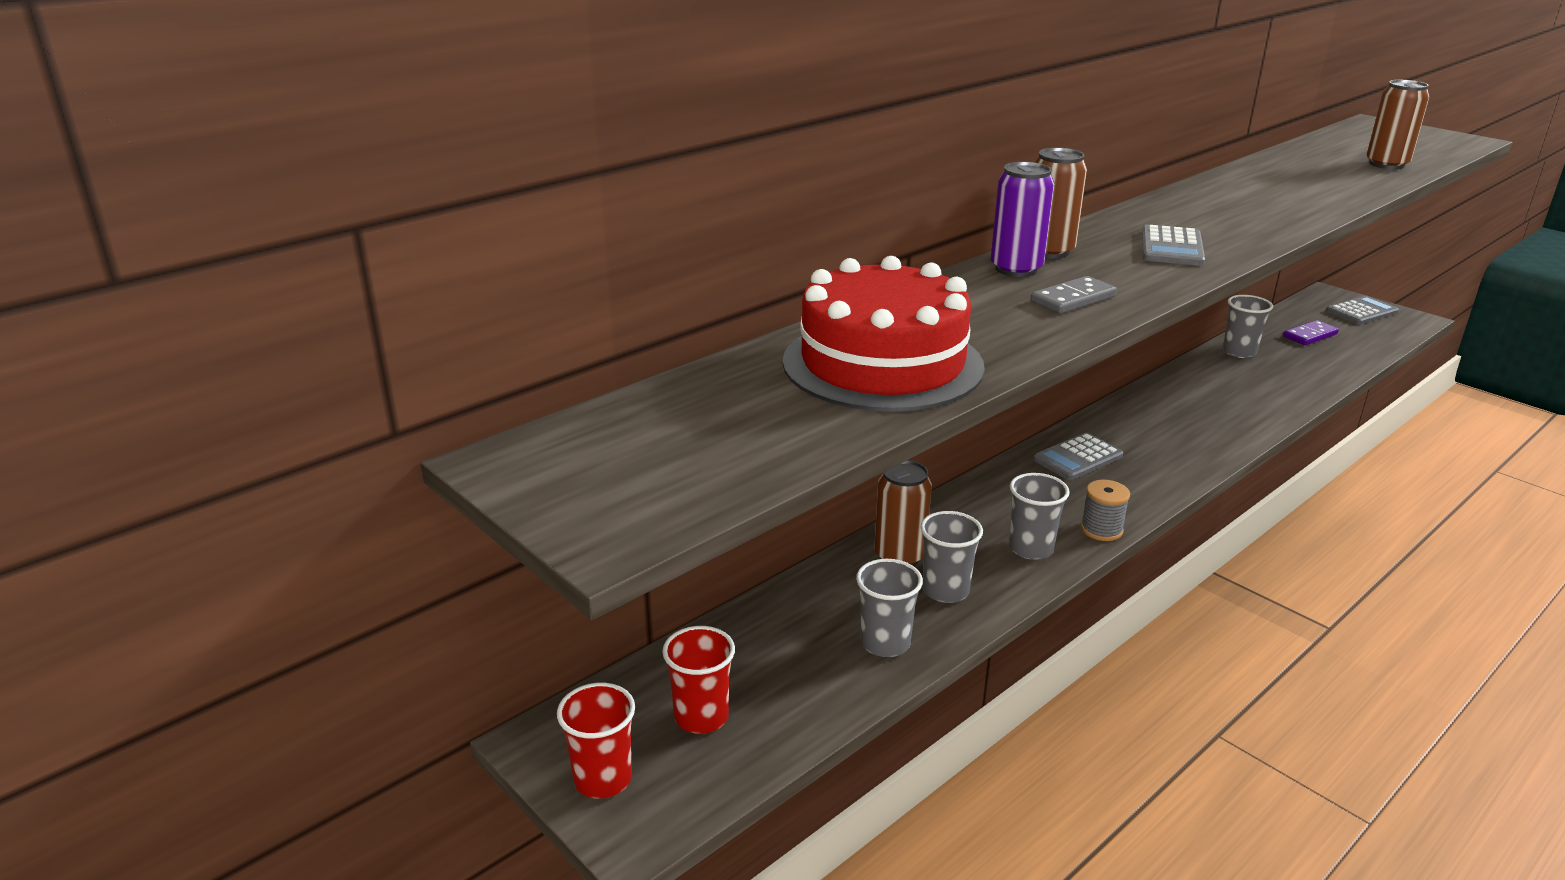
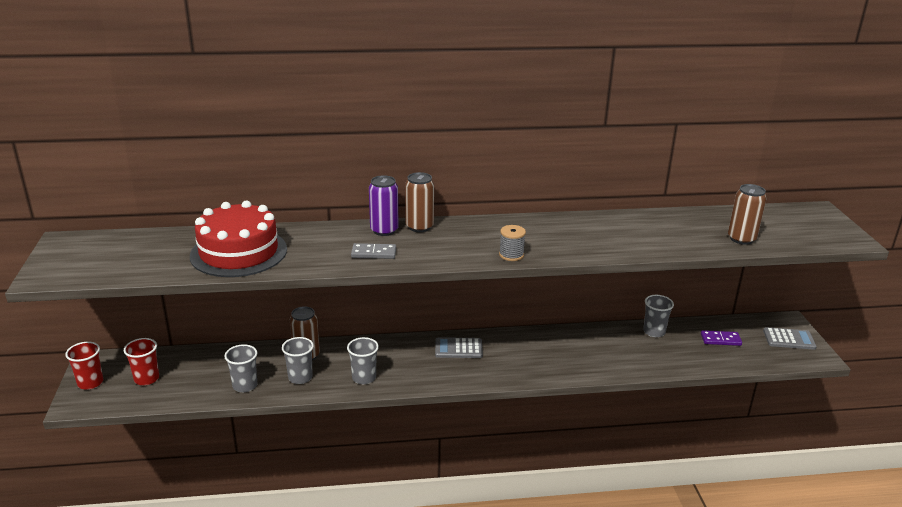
camera: 35 degrees right, 0 degrees up
(1101, 529) = (409, 384): grey spool -> grey spool (511, 255)
(1171, 247) = (482, 245): grey calculator -> none

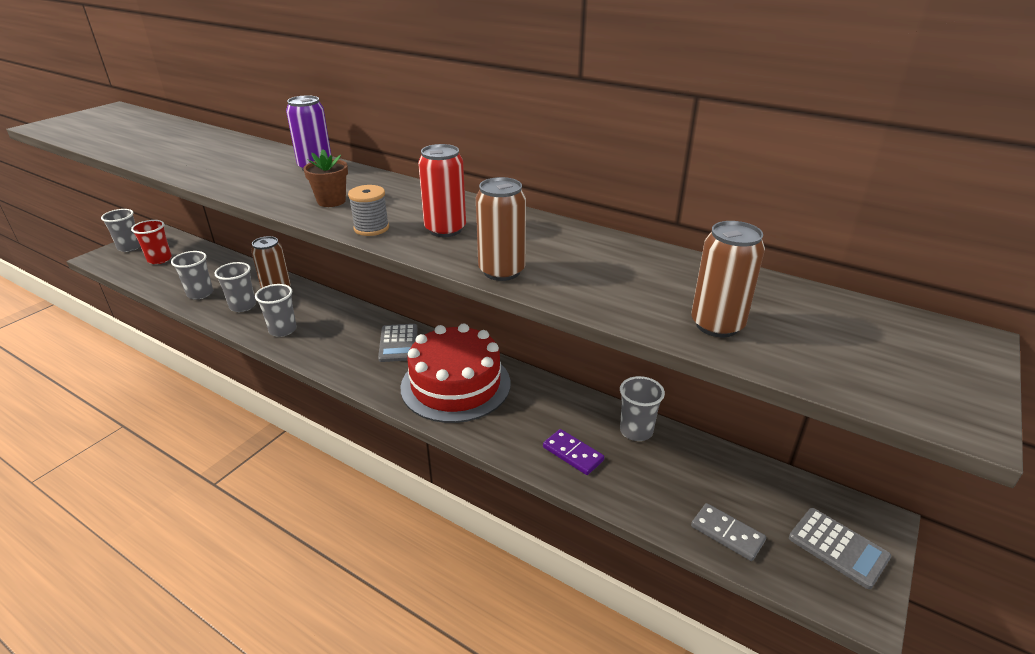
camera: 40 degrees right, 5 degrees up
(90, 383) = (129, 247): red cup -> grey cup
(239, 252) = (177, 148): red cake -> red cake (455, 385)
(374, 253) = (261, 182): grey domino -> grey domino (727, 533)
(419, 227) = (351, 174): brown can -> brown can (502, 271)
(450, 248) = (331, 201): none -> brown flower pot
(458, 348) = (398, 343): grey calculator -> grey calculator turned 135 degrees counterclockwise
(550, 240) = (445, 229): none -> red can
(720, 339) = (718, 488): purple domino -> purple domino (573, 453)

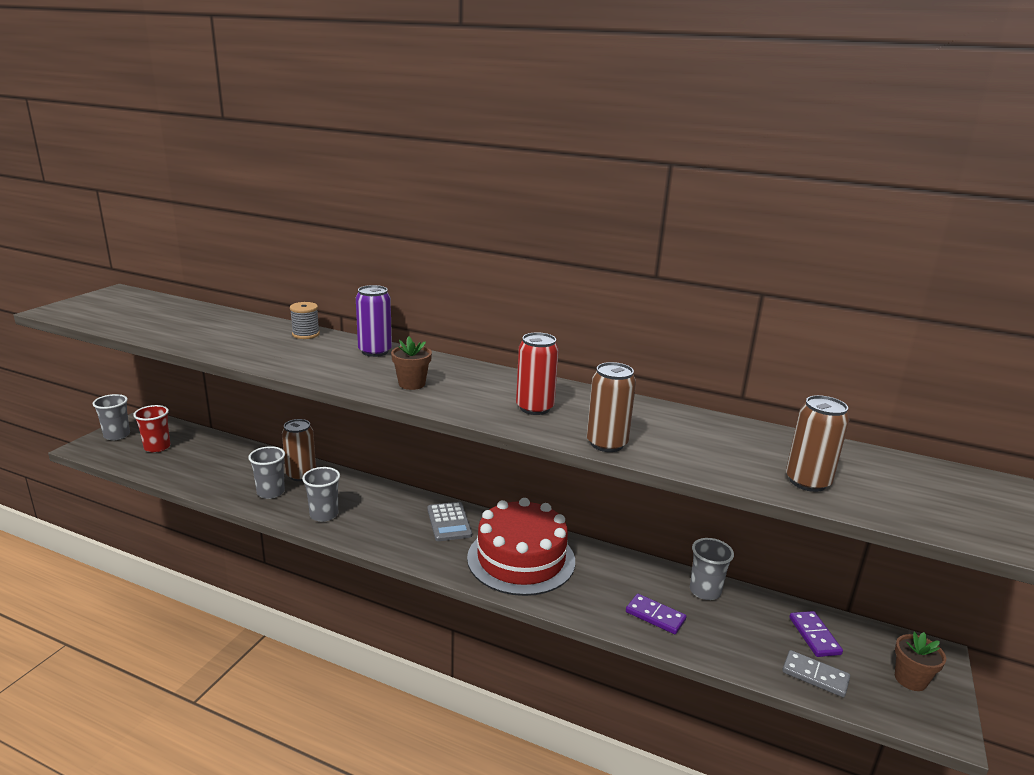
camera: 10 degrees left, 10 degrees down
(200, 294) = (218, 481): grey cup -> none
(371, 228) = (466, 409): grey spool -> grey spool (306, 334)
(742, 489) = (814, 636): none -> purple domino
(838, 547) = (910, 679): grey calculator -> brown flower pot

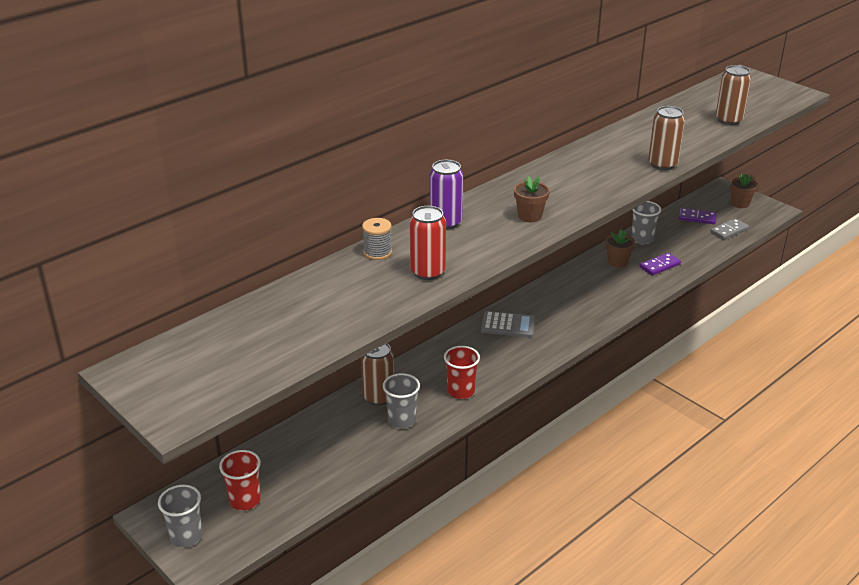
camera: 65 degrees left, 10 degrees up
(324, 515) = (461, 391): grey cup -> red cup
(521, 559) = (575, 302): red cake -> none
(534, 408) = (597, 176): red can -> red can (427, 272)
(632, 578) = (617, 262): none -> brown flower pot

